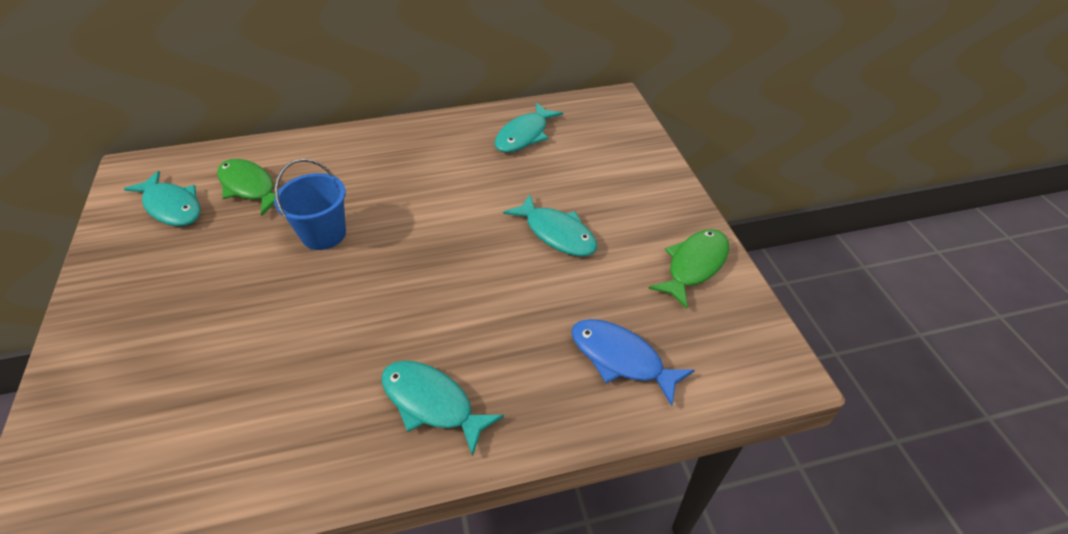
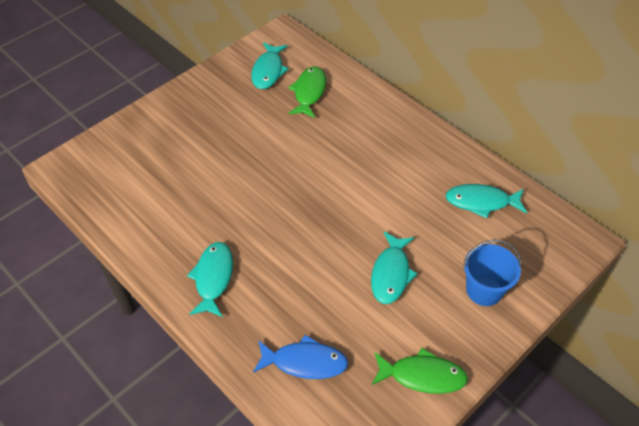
camera: 60 degrees right, 5 degrees up
(324, 234) = (298, 152): blue bucket -> blue bucket (484, 290)
(621, 358) = (305, 362): blue fish -> blue fish turned 90 degrees clockwise

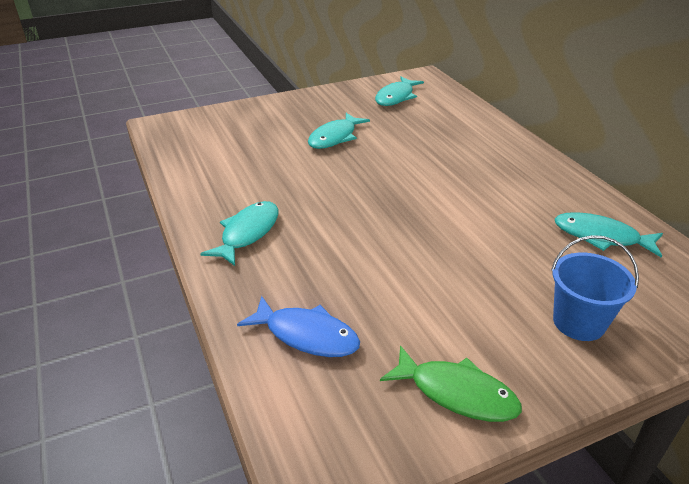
camera: 20 degrees right, 15 degrees down
(309, 92) = (430, 117): green fish -> none
(391, 274) = (457, 277): turquoise fish -> turquoise fish (335, 137)

